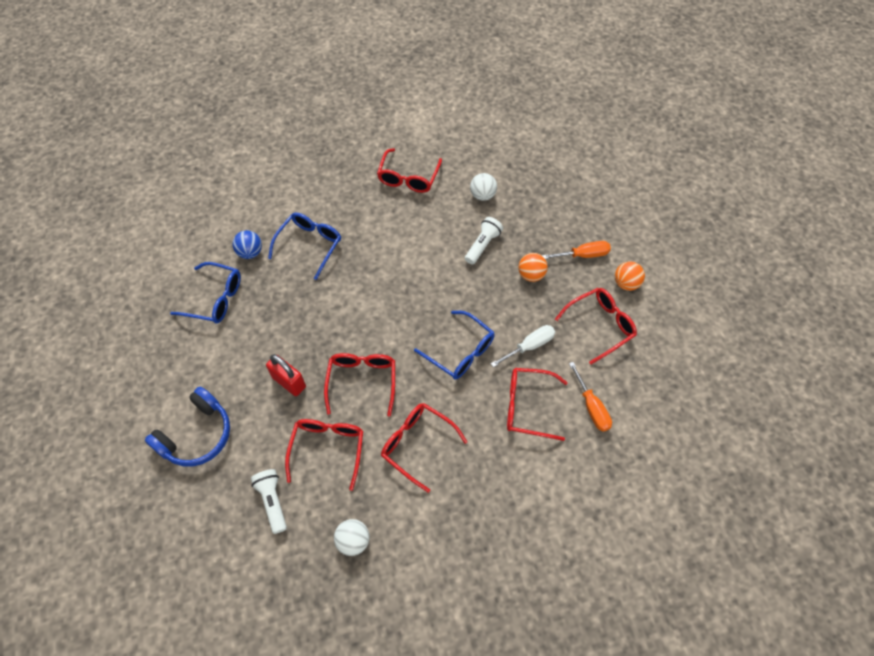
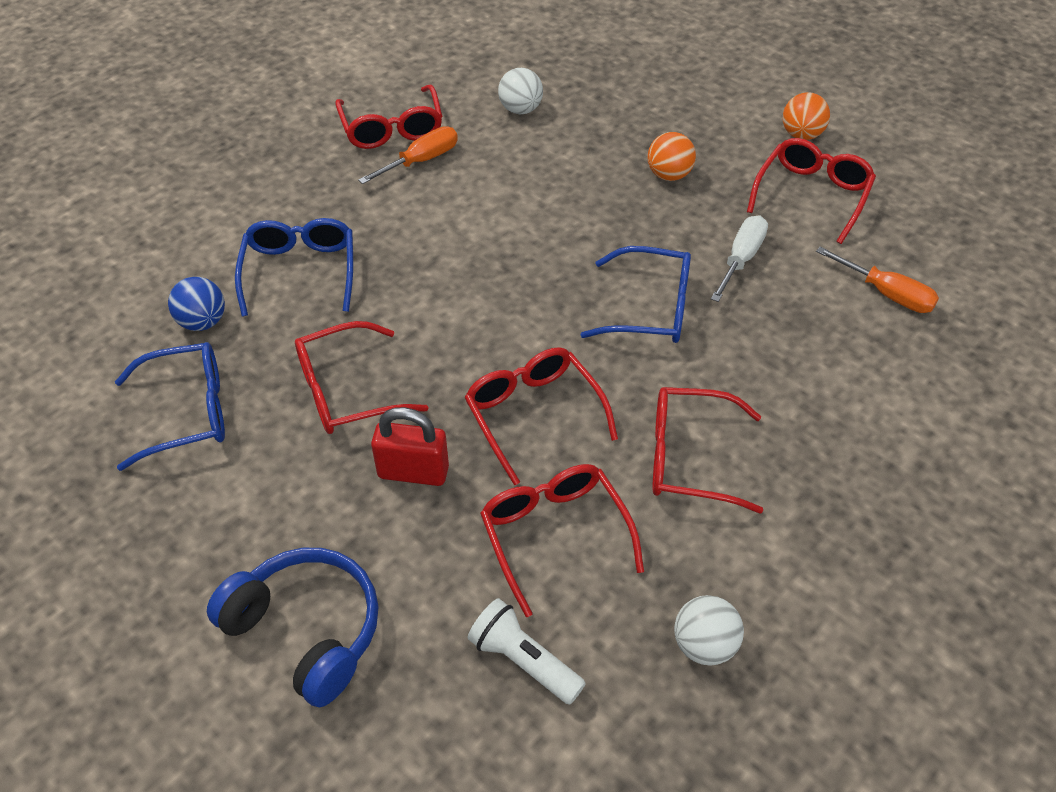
camera: 30 degrees left, 10 degrees down
(196, 435) = (306, 631): blue headphones -> blue headphones turned 60 degrees counterclockwise
(482, 245) = (571, 167): white flashlight -> none
(527, 406) = (803, 333): red glasses -> red glasses (347, 391)
(583, 255) = (718, 125): orange screwdriver -> orange screwdriver (420, 161)

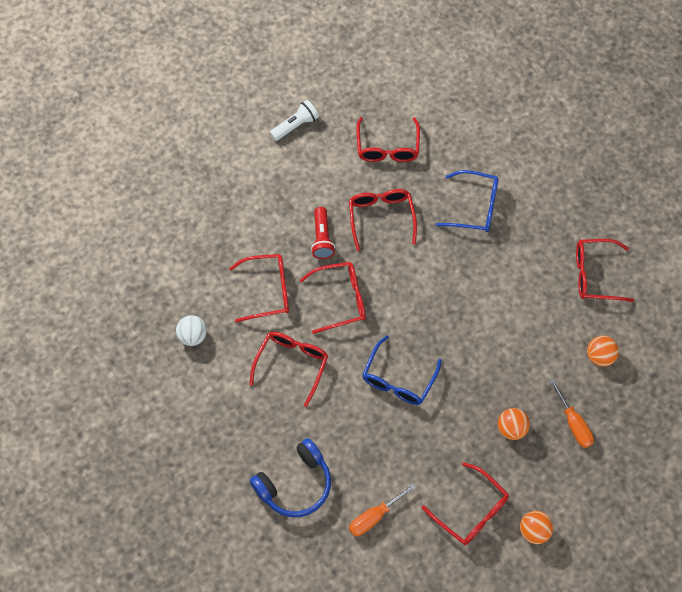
camera: 105 degrees right, 15 degrees up
(187, 412) = (387, 147): blue glasses -> red glasses
(203, 322) = (448, 158): blue ball -> none
(306, 631) = (252, 183): blue headphones -> blue headphones (295, 484)
(413, 472) = (322, 238): red padlock -> red flashlight
(420, 161) = (558, 285): orange screwdriver -> orange screwdriver (573, 423)
(520, 109) = (599, 356): white ball -> orange ball
(524, 661) = (210, 262): white flashlight -> white flashlight (295, 126)
(741, 259) = (424, 443): white screwdriver -> none

